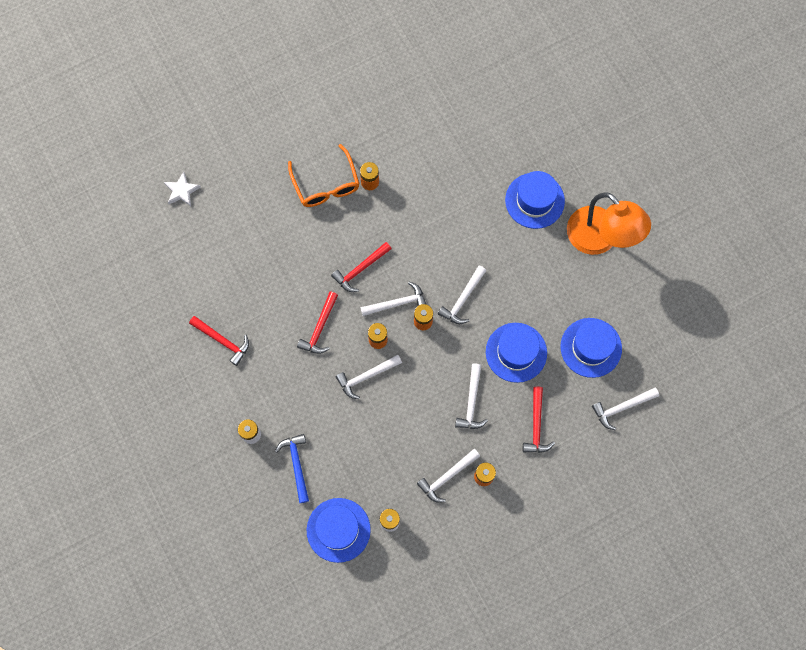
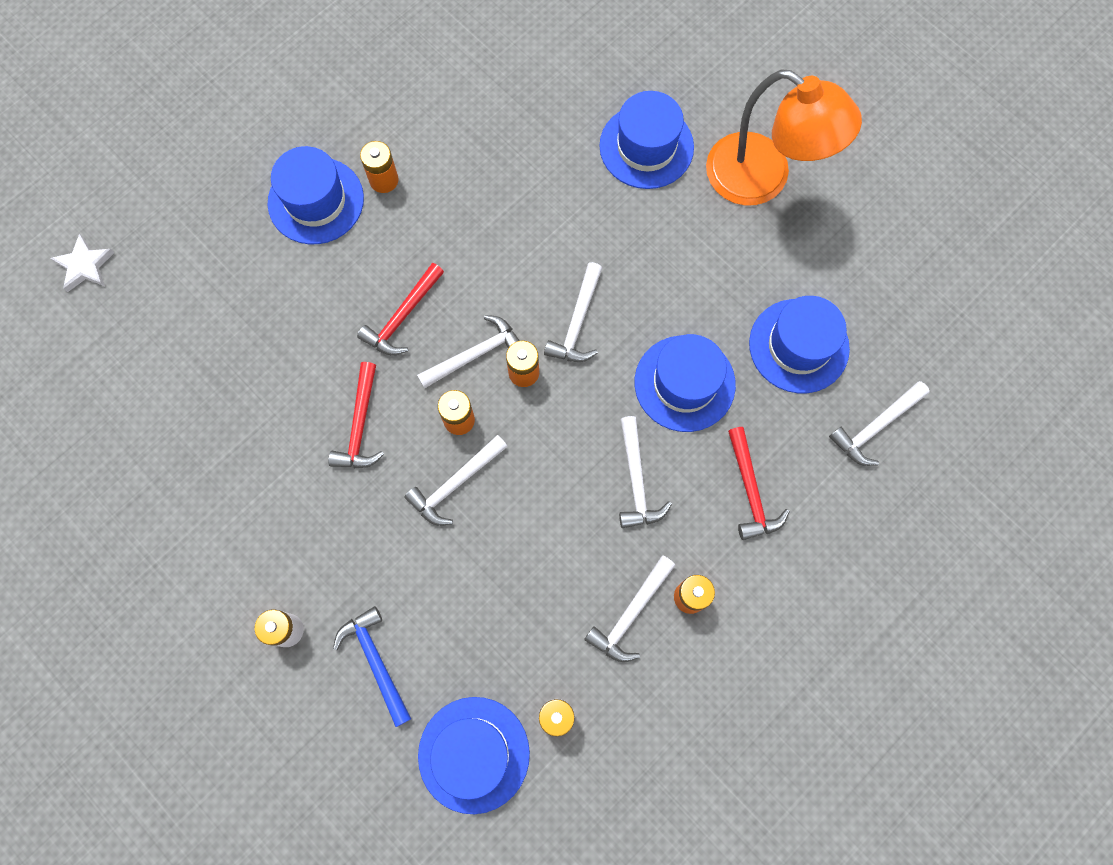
camera: 15 degrees left, 0 degrees up
(222, 341) = (204, 487): red hammer -> none
(326, 185) = (316, 201): orange glasses -> blue hat

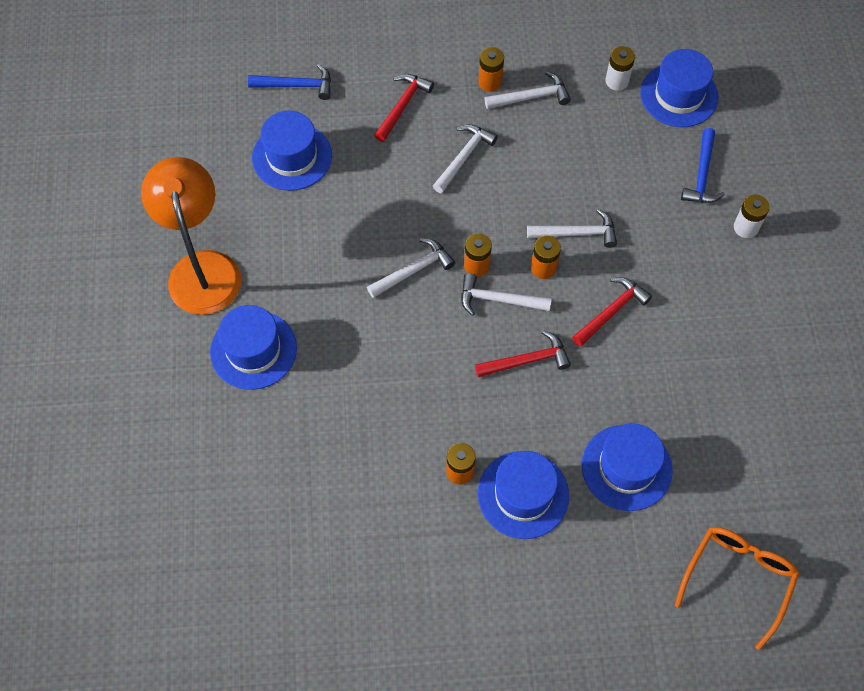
camera: 140 degrees left, 10 degrees down
(85, 266) = (738, 578): white star -> orange glasses
(684, 383) = (382, 187): blue hat -> blue hat (626, 467)
(875, 427) = (296, 85): white hammer -> blue hammer

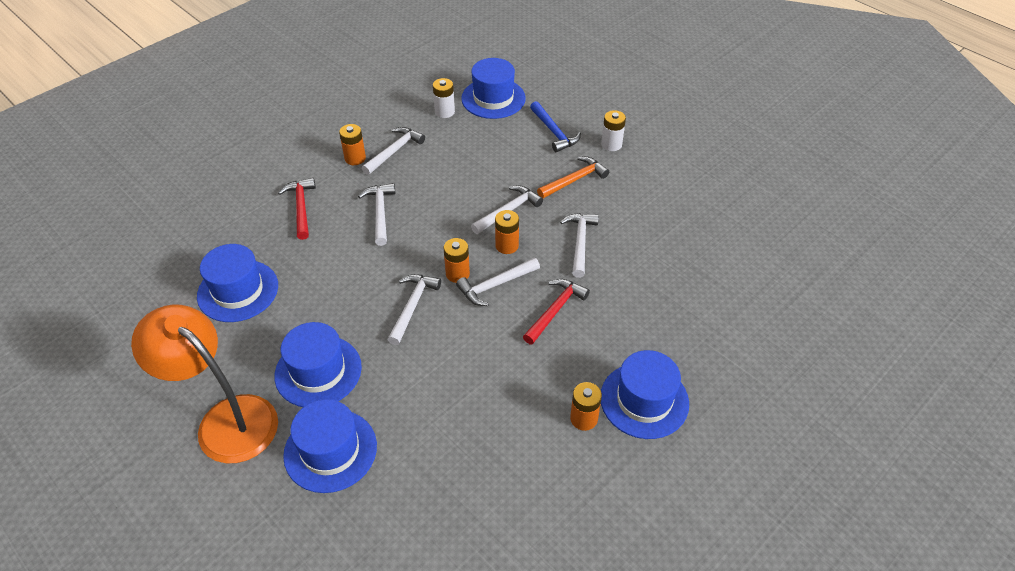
camera: 40 degrees left, 15 degrees down
(296, 85) = (198, 242): blue hammer -> none
(611, 311) = (580, 242): red hammer -> white hammer
(626, 467) = (692, 330): blue hat -> blue hat (318, 371)
(670, 242) = (574, 180): none -> orange hammer
(738, 578) = (832, 347): orange glasses -> none

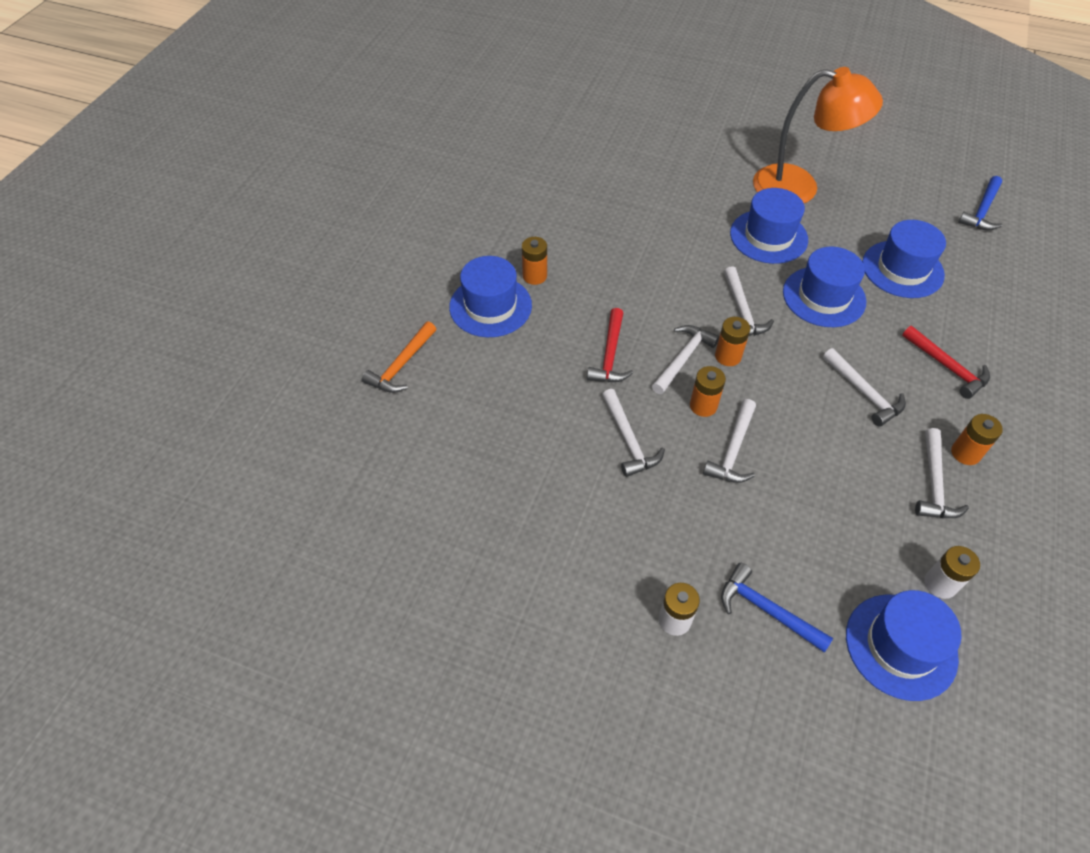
camera: 155 degrees right, 5 degrees up
(94, 318) = (982, 211): none -> blue hammer
(330, 450) = (708, 195): blue hat -> blue hat (824, 297)
(574, 180) = (687, 530): orange hammer -> orange hammer (402, 365)

